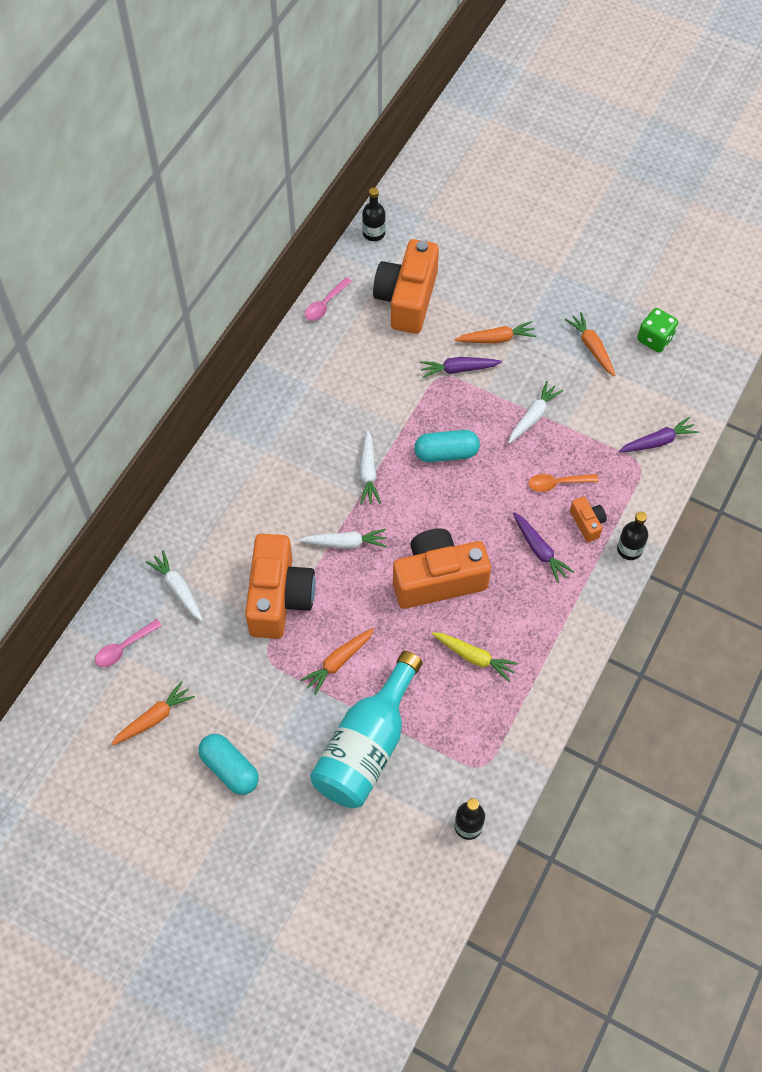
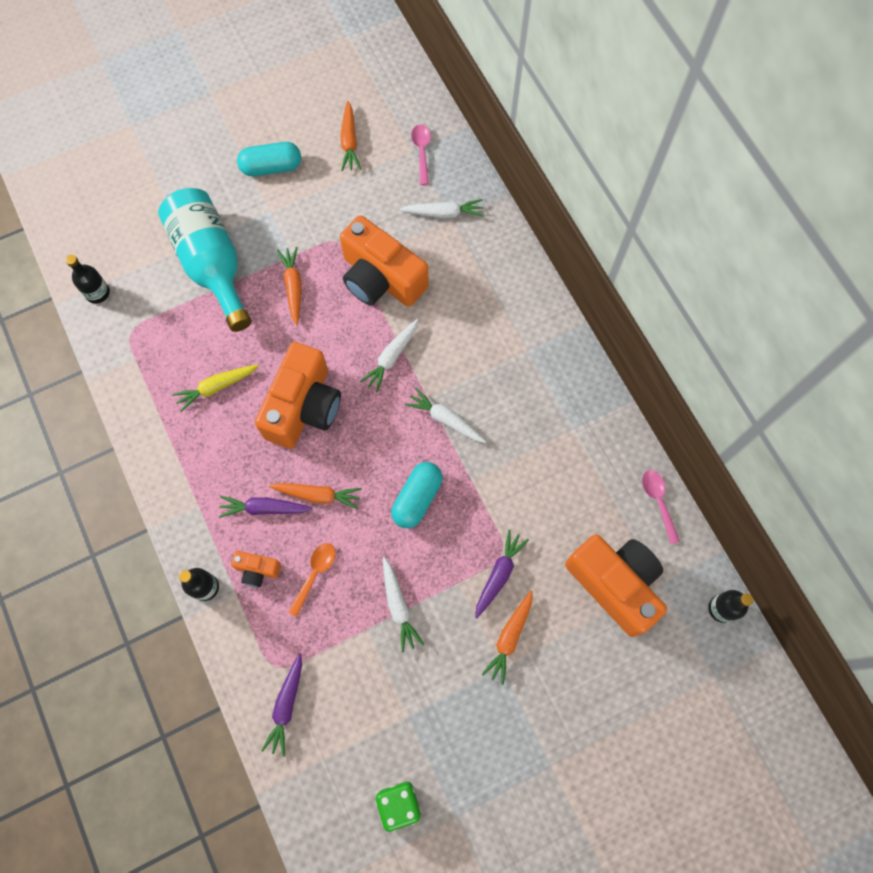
camera: 125 degrees right, 10 degrees up
(592, 347) = (434, 727): orange carrot -> orange carrot (318, 495)

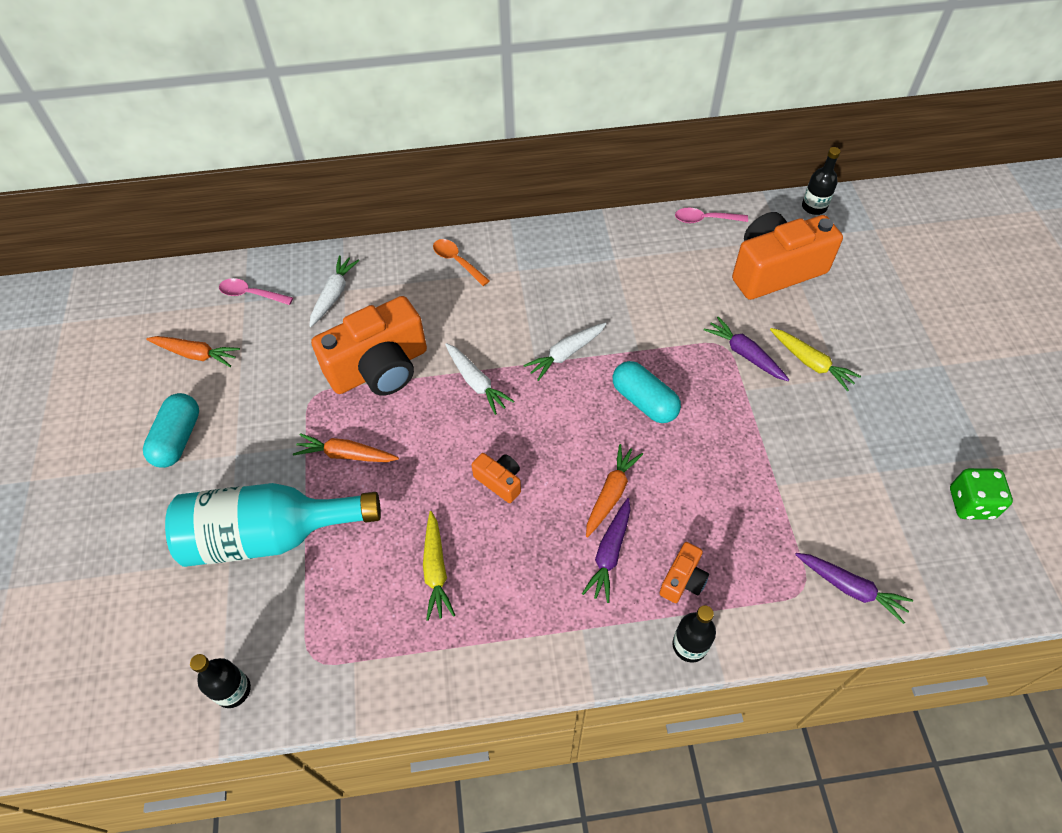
camera: 70 degrees left, 15 degrees down
(303, 407) = (499, 481): orange camera -> orange camera, size x0.45
(314, 574) = (703, 520): orange spoon -> orange spoon (457, 261)
(398, 606) = (758, 448): white carrot -> none
(509, 637) = (811, 363): orange carrot -> yellow carrot

